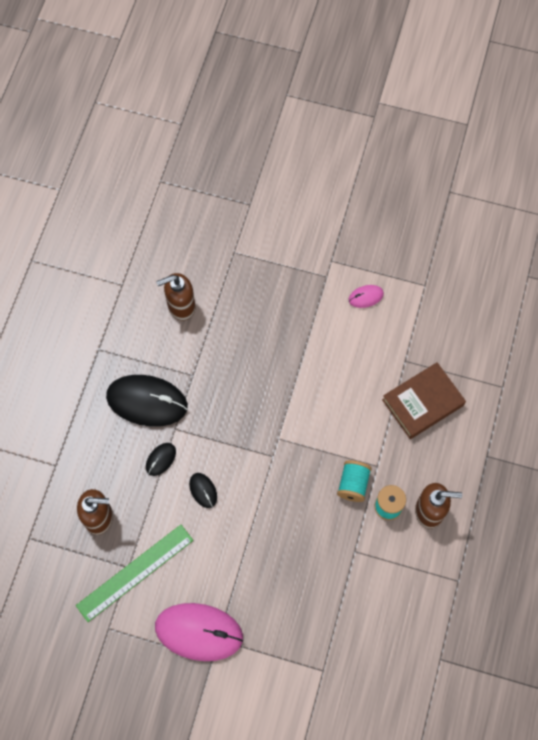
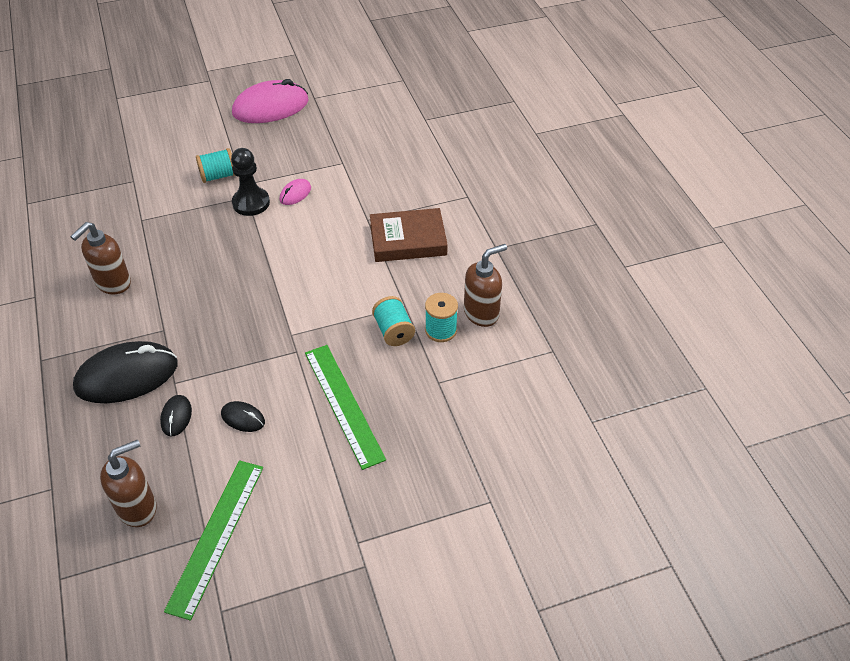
camera: 35 degrees left, 20 degrees down
(199, 632) = (331, 548): pink mouse -> pink mouse (270, 107)
(277, 525) = (344, 404): none -> green ruler
(317, 239) = (218, 176): none -> turquoise spool
(325, 285) = (251, 203): none -> black pawn
(422, 403) = (408, 240): brown book -> brown book turned 60 degrees clockwise

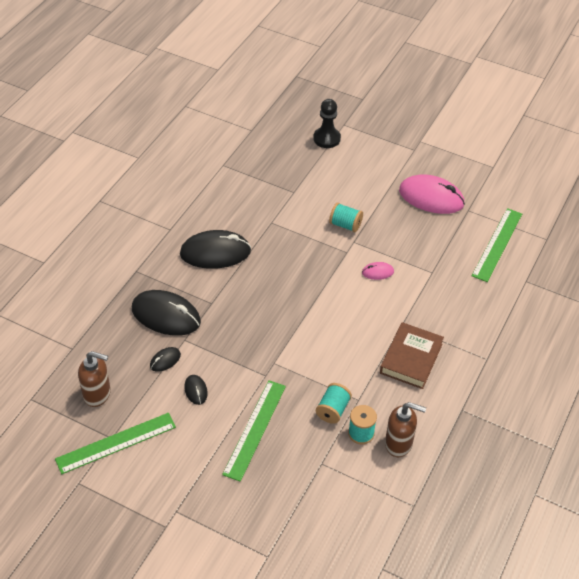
camera: 45 degrees right, 0 degrees up
(113, 283) = (215, 252): brown soap dispenser -> black mouse
(251, 203) = (344, 258): black pawn -> black pawn (326, 138)
(370, 107) = (497, 244): none -> green ruler
(408, 240) = (411, 358): brown book -> brown book turned 75 degrees clockwise

